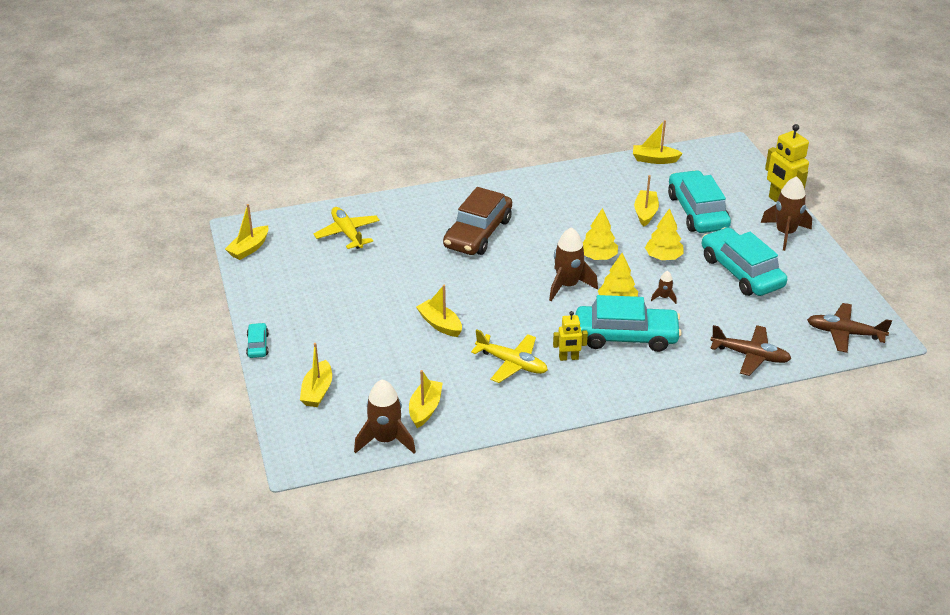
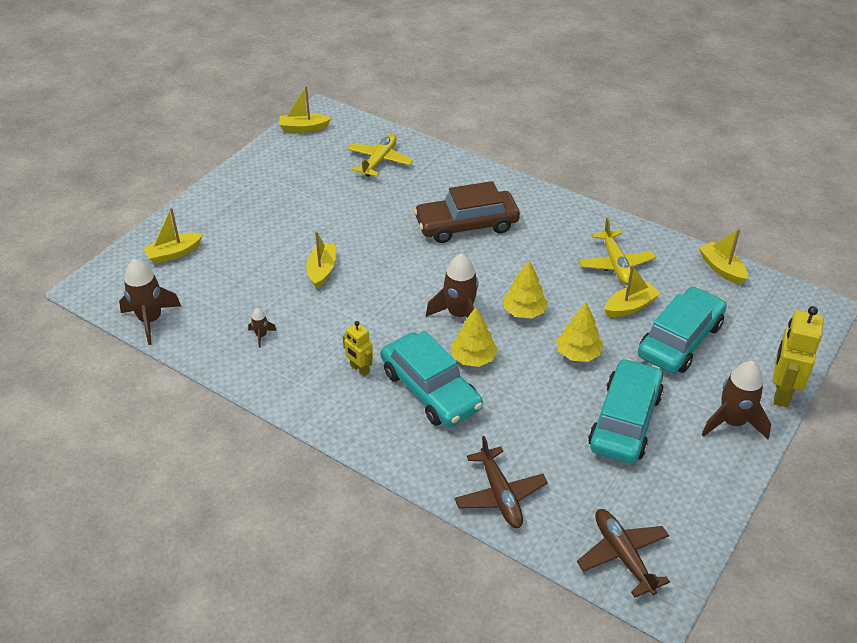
camera: 50 degrees right, 5 degrees up
(258, 345) = (197, 196): turquoise car -> none
(425, 409) = (208, 321): yellow boat -> none
(512, 363) = (315, 339): yellow plane -> yellow plane (615, 264)
(664, 297) = (517, 386): brown rocket -> brown rocket (261, 335)

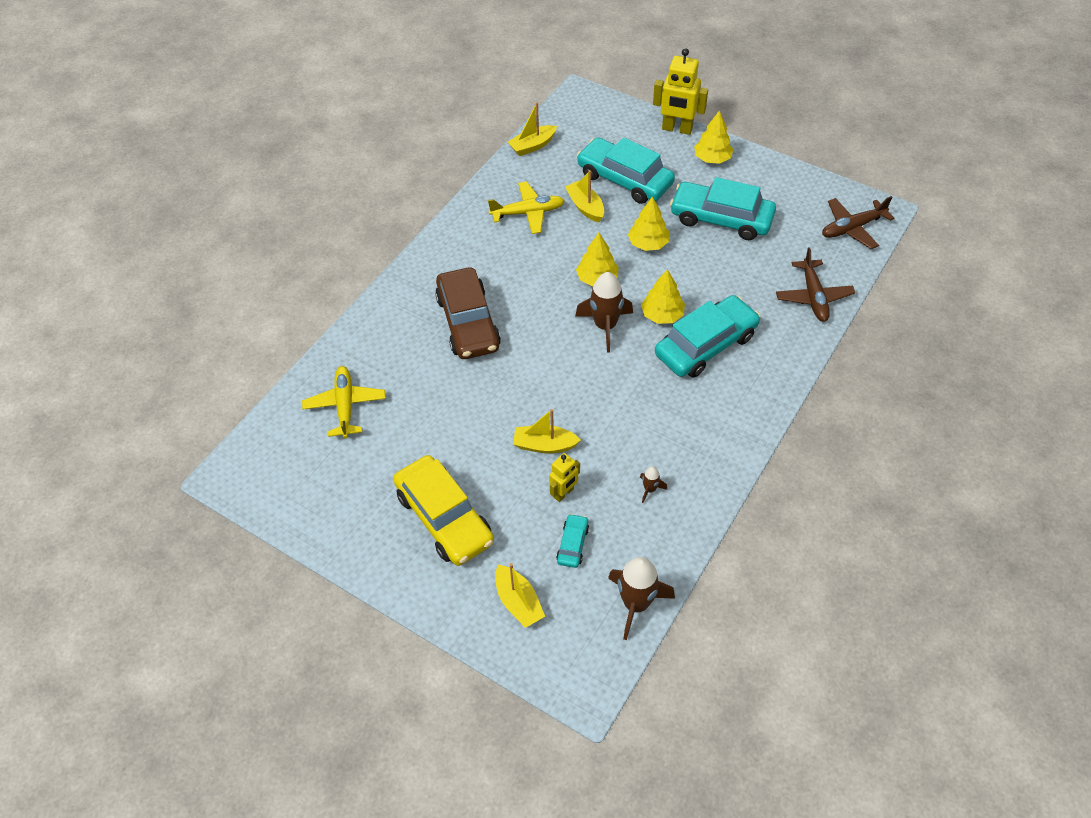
camera: 90 degrees left, 10 degrees up
(217, 285) = (572, 544): none -> turquoise car
(261, 214) = (444, 518): none -> yellow car
(303, 128) = (264, 492): yellow boat -> none
(359, 369) = (687, 400): yellow robot -> yellow robot (564, 493)
(379, 161) = (345, 405): yellow plane -> yellow plane turned 60 degrees clockwise
(500, 495) = (813, 297): brown plane -> brown plane turned 105 degrees clockwise
(732, 422) = (712, 158): brown rocket -> yellow tree

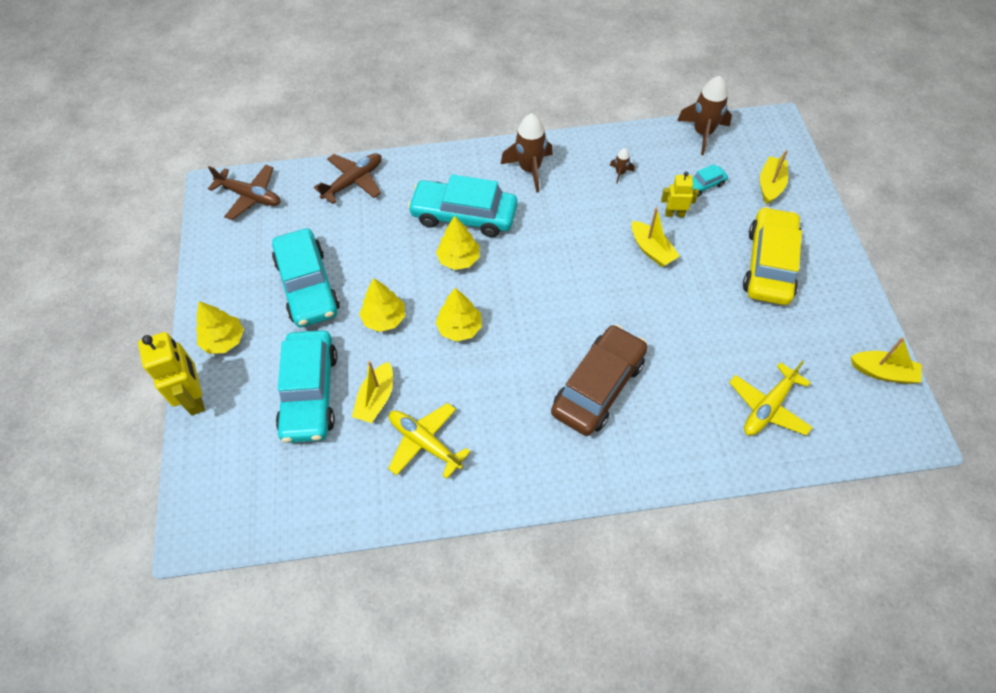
camera: 130 degrees left, 5 degrees up
(532, 146) = (319, 517): yellow boat -> yellow boat (883, 372)
(605, 326) = (506, 287): brown rocket -> brown rocket (530, 169)

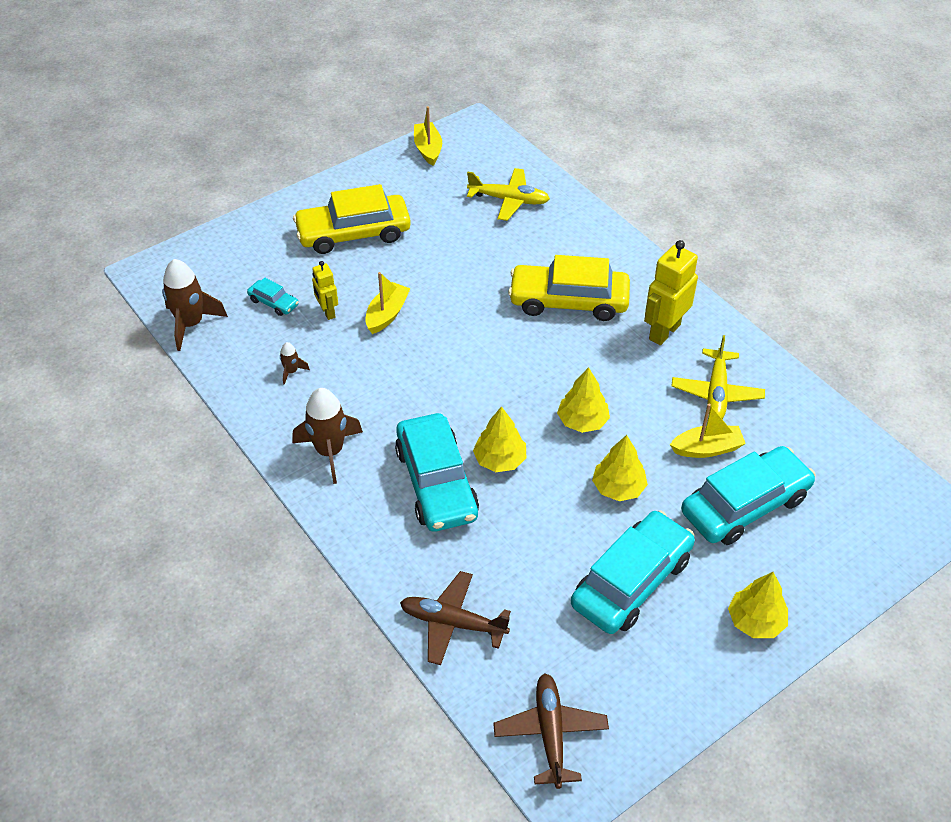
camera: 120 degrees left, 10 degrees down
(195, 397) = (833, 603): yellow robot -> yellow robot (664, 332)
(598, 387) = (568, 301): brown car -> yellow car
(770, 185) = (246, 256): yellow boat -> none

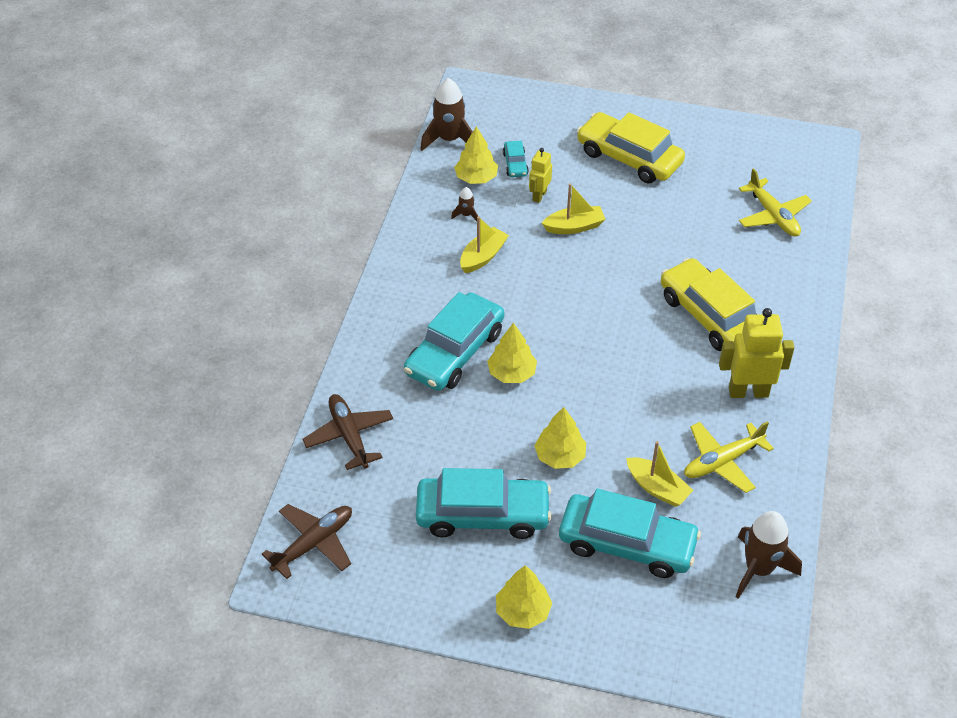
camera: 50 degrees right, 0 degrees up
(330, 452) = (421, 280): brown rocket -> brown rocket (758, 569)
(428, 149) = (766, 137): yellow boat -> yellow boat (483, 256)
(582, 421) = (599, 397): yellow tree -> yellow tree (476, 178)

